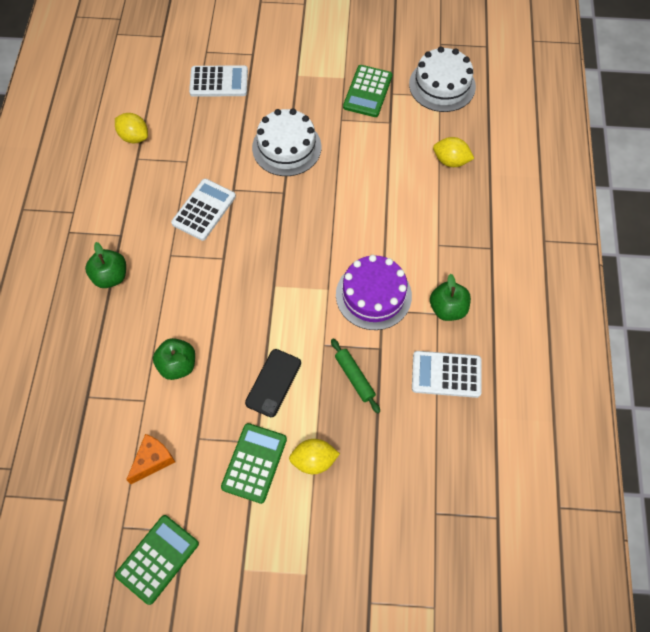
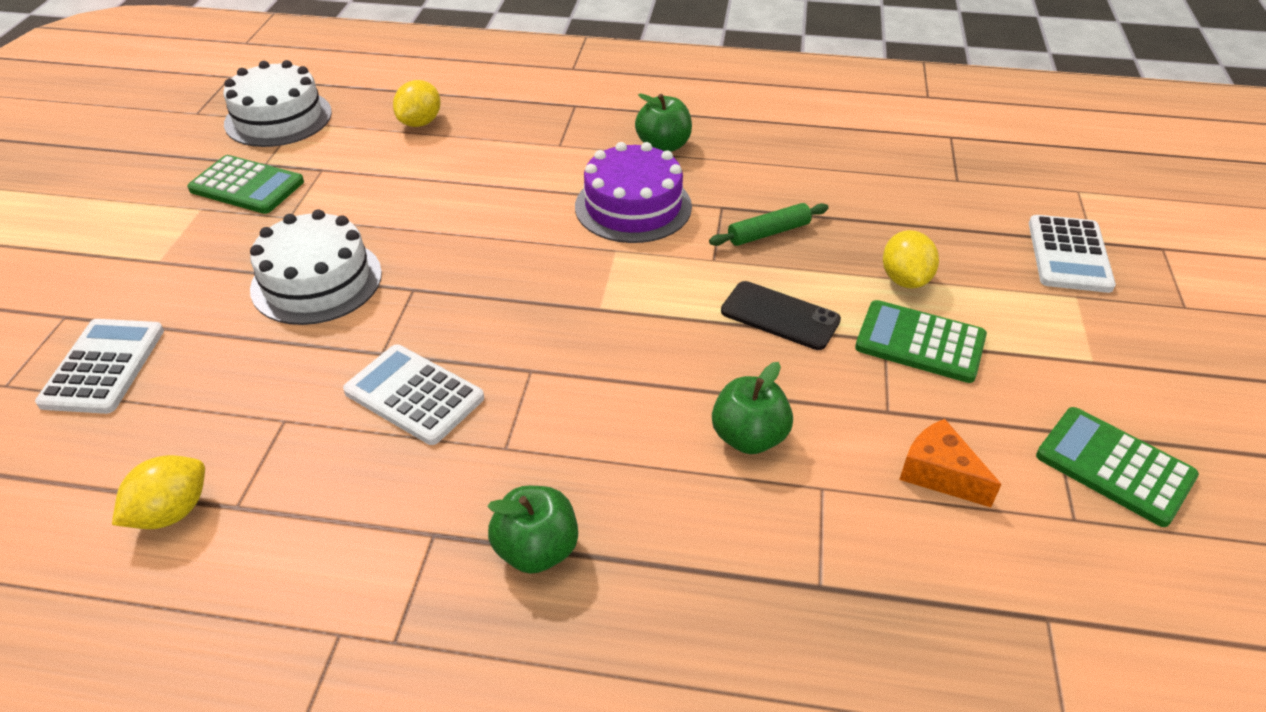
camera: 85 degrees left, 20 degrees down
(446, 374) = (762, 155): white calculator -> white calculator (1069, 255)

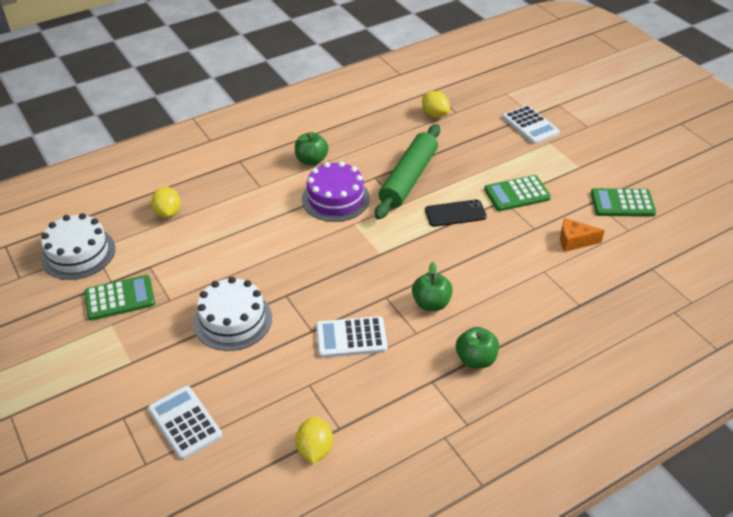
camera: 40 degrees left, 0 degrees up
(749, 437) = (499, 269): green apple -> green apple (431, 303)
(769, 233) = (409, 179): green rolling pin -> green rolling pin, size x2.09
(905, 279) = (484, 170): yellow lemon -> yellow lemon (435, 114)

